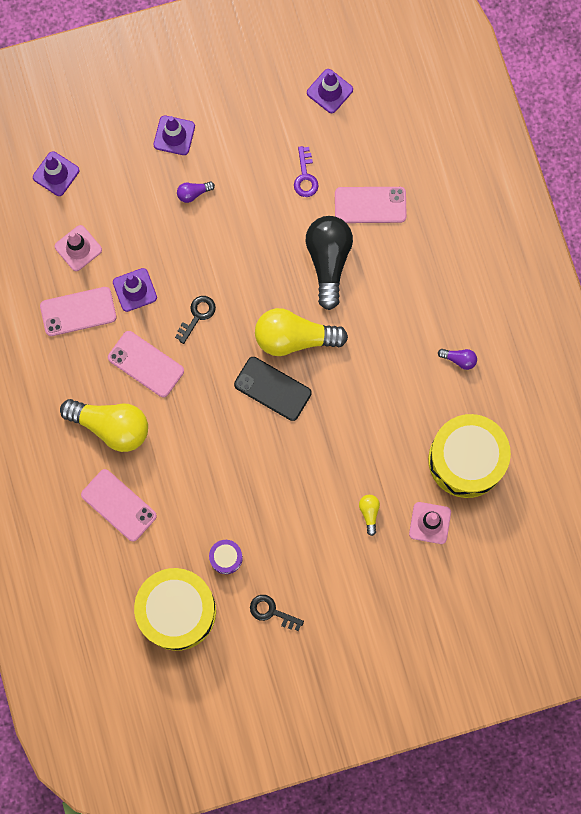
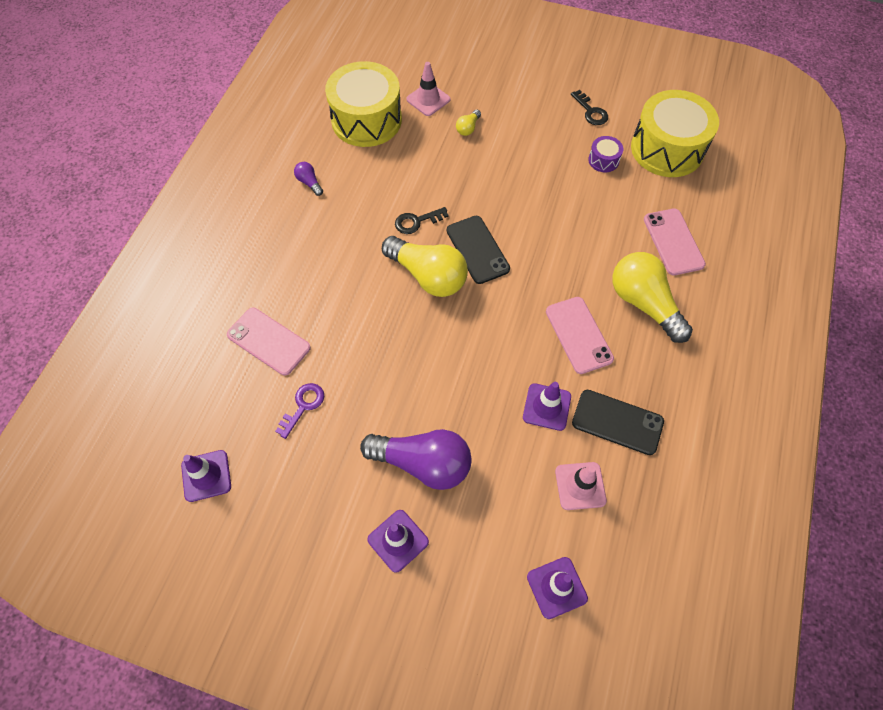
camera: 145 degrees left, 15 degrees down
(78, 311) = (617, 422): pink phone -> black phone
(193, 193) = (423, 463): purple light bulb -> purple light bulb, size x2.32
(197, 316) = (501, 346): black key -> black key (417, 221)
(328, 261) = (347, 318): black light bulb -> none

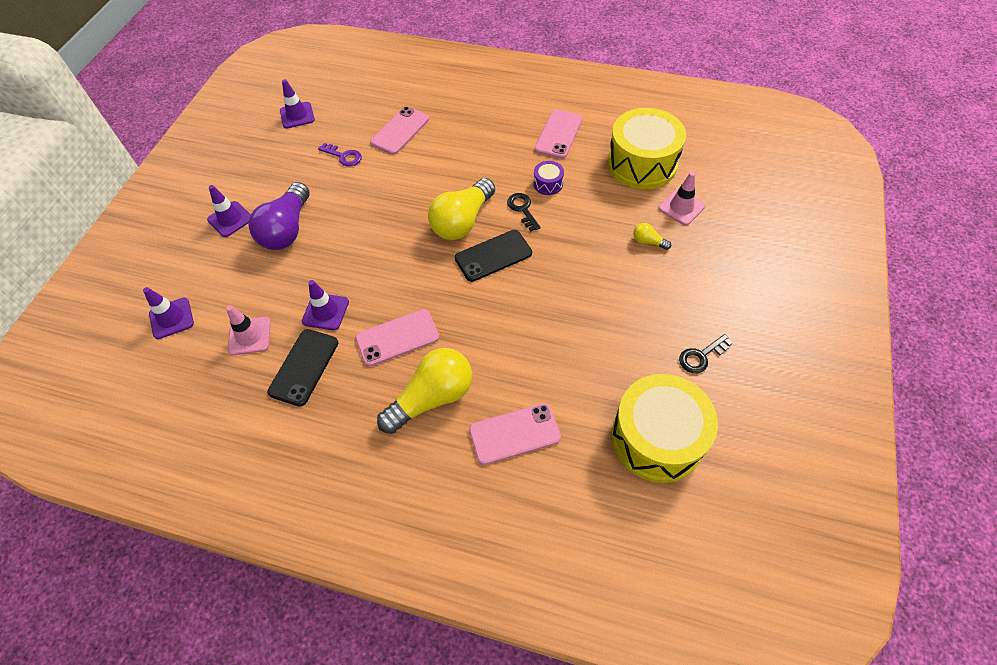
camera: 90 degrees right, 5 degrees down
(309, 183) = (558, 134): purple light bulb -> pink phone
(603, 160) = (626, 367): purple drum -> purple drum (548, 184)

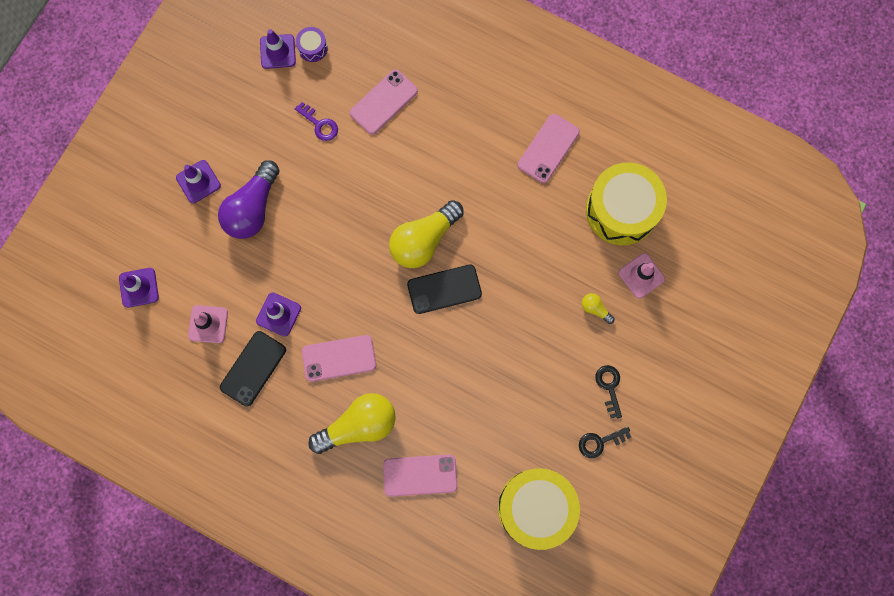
camera: 10 degrees right, 20 degrees up
(522, 209) = (485, 240): black key -> black key (609, 387)
(548, 184) = (519, 213): purple drum -> purple drum (312, 48)

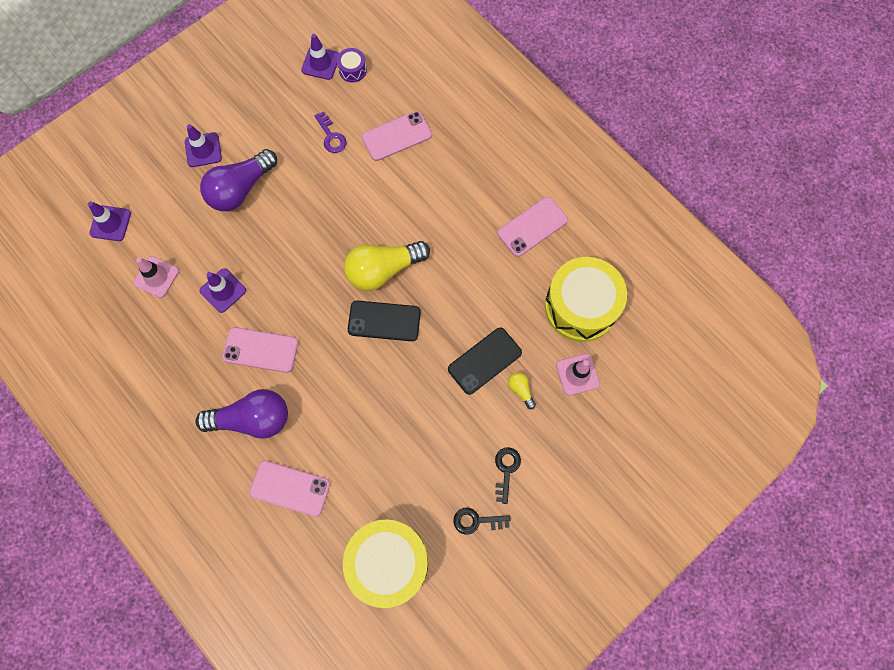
camera: 20 degrees right, 5 degrees down
(253, 368) = (179, 331): black phone -> black phone (484, 361)
(358, 425) = (252, 419): yellow light bulb -> purple light bulb

